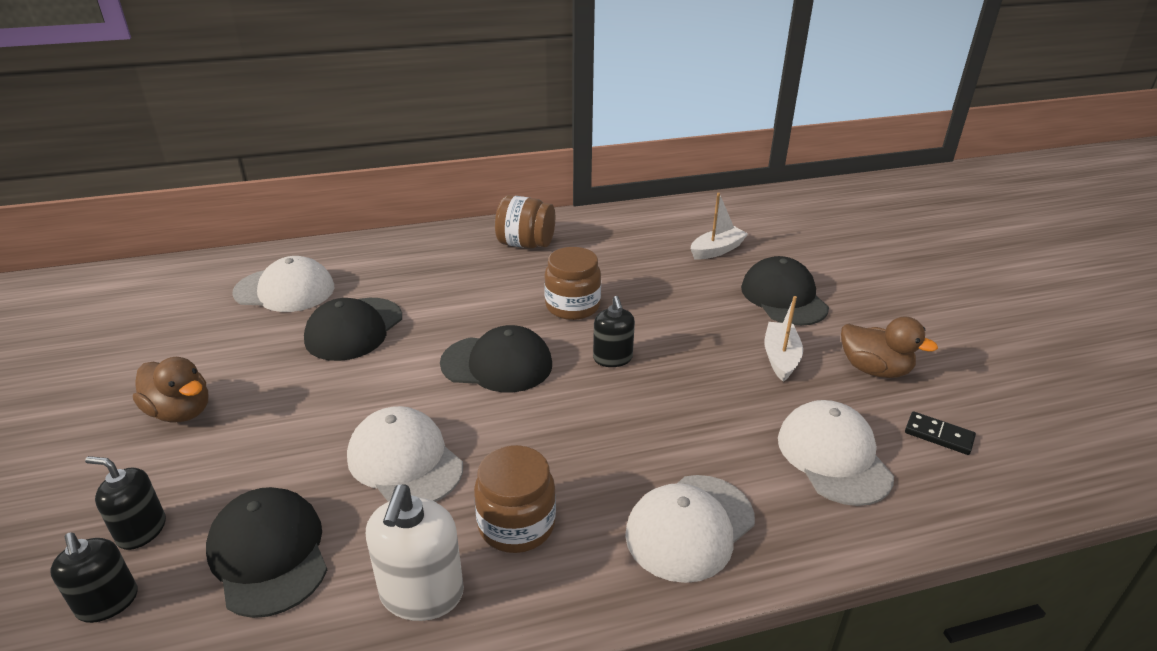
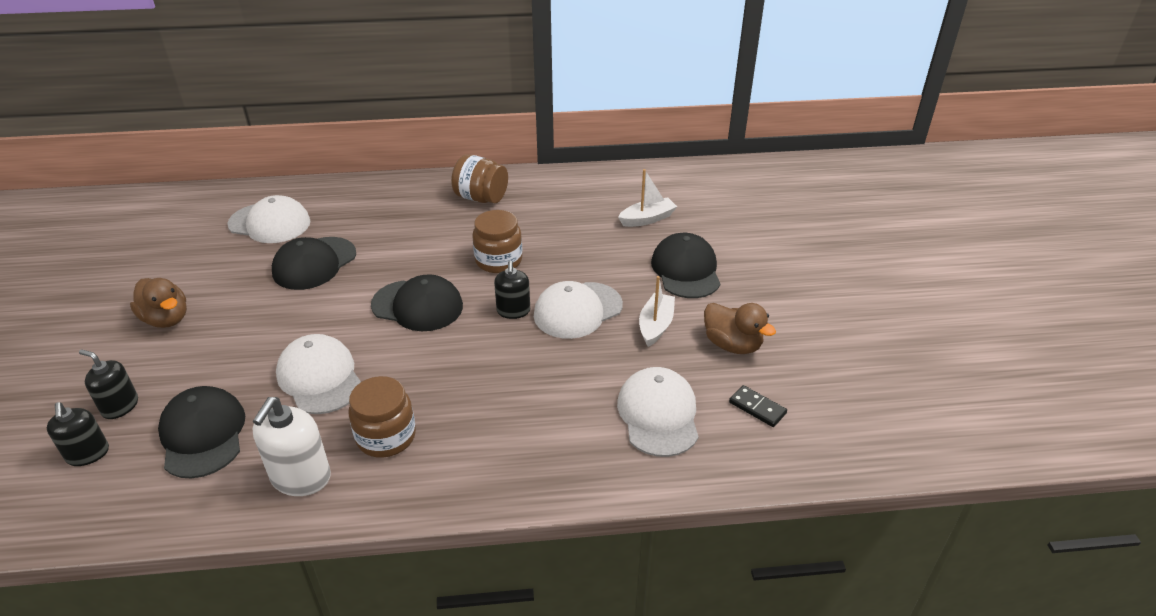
camera: 10 degrees right, 5 degrees up
(690, 527) = (516, 455): white cap -> white cap (577, 310)

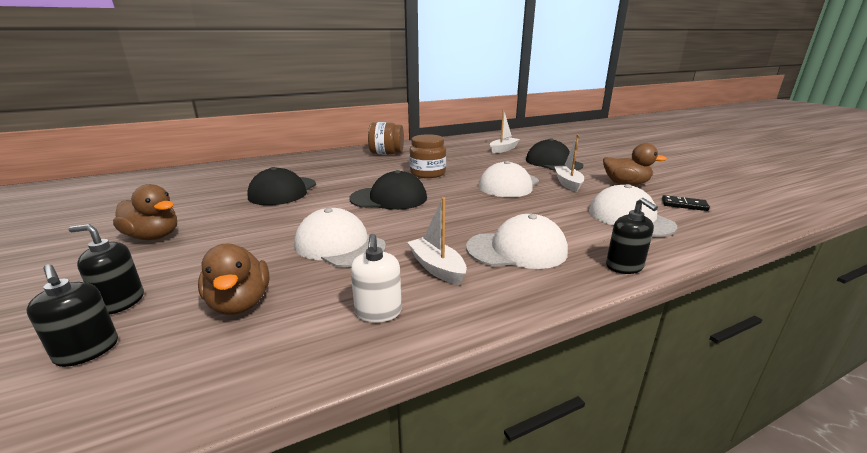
camera: 20 degrees left, 15 degrees down
(203, 435) = (240, 304): black cap -> brown duck
(270, 223) = (228, 179): white cap -> white cap (517, 249)
(301, 477) = (378, 312): white soap dispenser -> white soap dispenser, size x0.66
(386, 436) = (437, 268): brown jar -> white boat
(513, 311) = (464, 191): black soap dispenser -> black soap dispenser (624, 266)

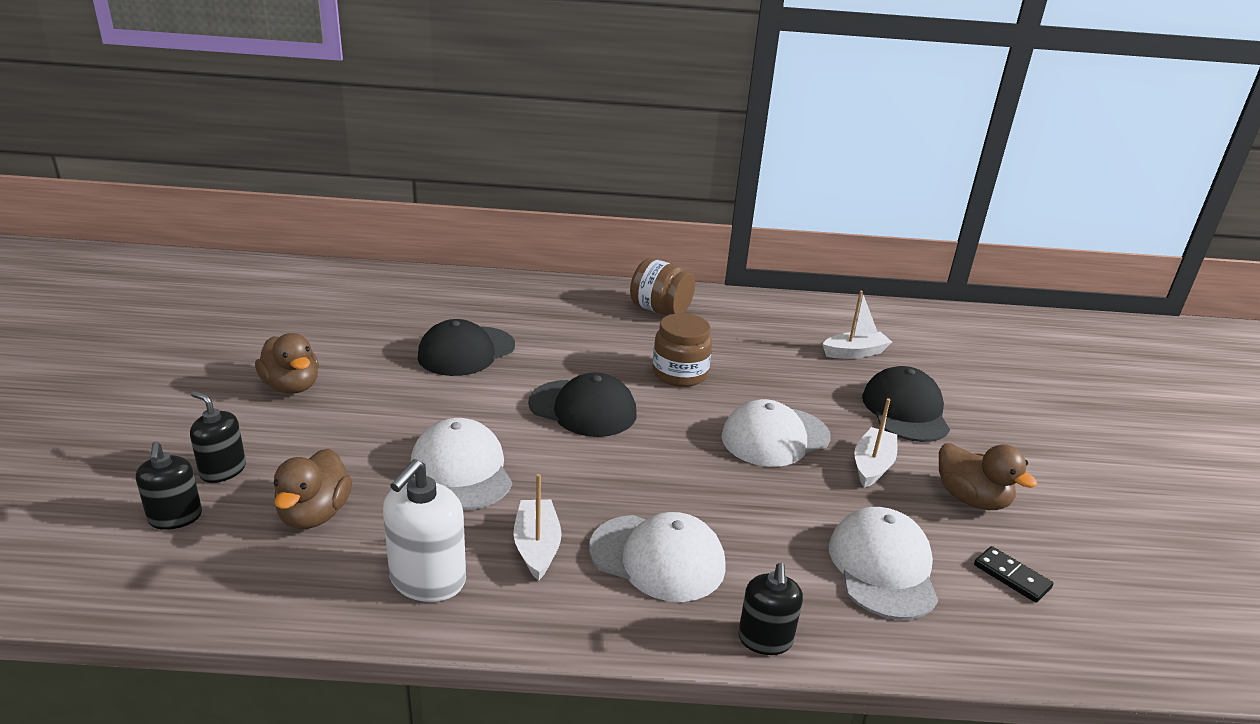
camera: 25 degrees right, 5 degrees up
(378, 312) = (427, 580): white soap dispenser -> white soap dispenser, size x1.51

